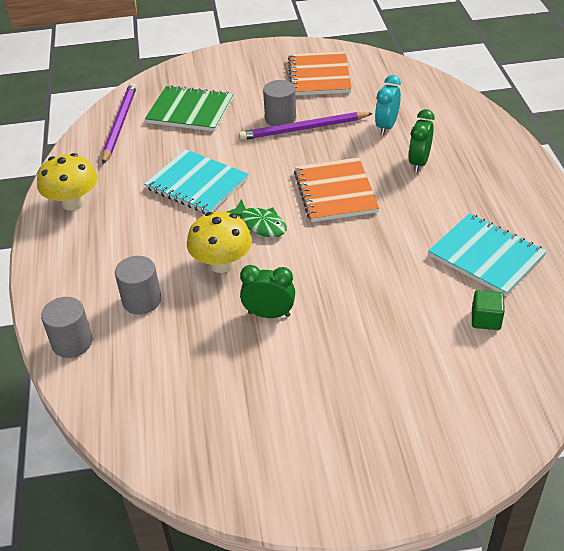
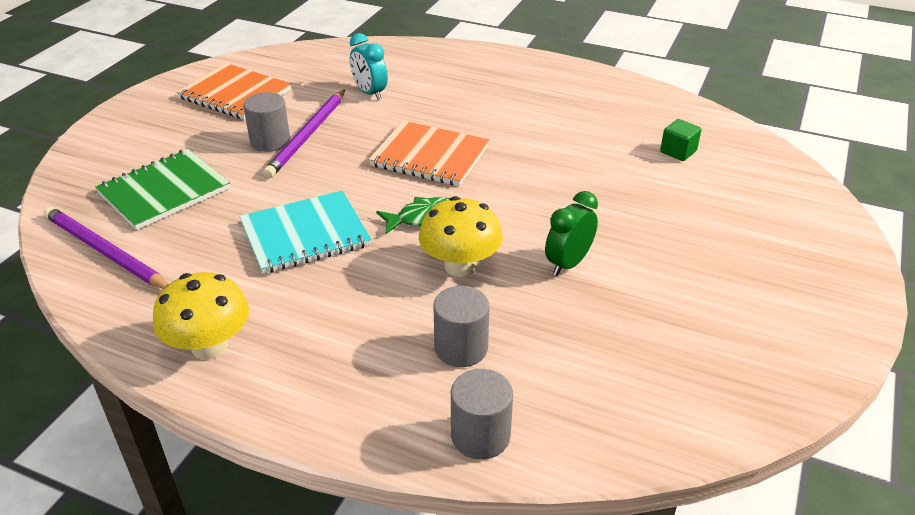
camera: 60 degrees left, 5 degrees down
(419, 163) = (444, 99): green clock -> none
(486, 256) = (602, 120): turquoise notebook -> none

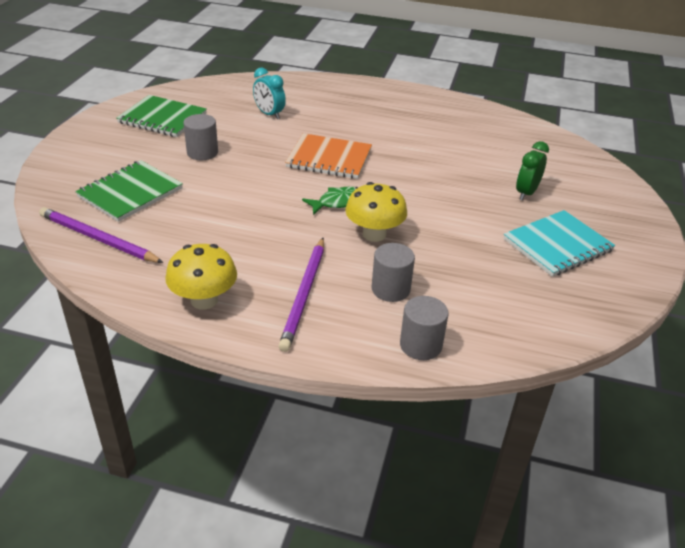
camera: 10 degrees left, 0 degrees up
(235, 94) = (162, 118): orange notebook -> green notebook
(305, 234) = (251, 218): turquoise notebook -> turquoise notebook (557, 245)
(307, 135) = (230, 147): purple pencil -> purple pencil (304, 295)
(568, 263) = (451, 228): green clock -> green clock (526, 193)
(678, 152) = (509, 148): green cube -> none

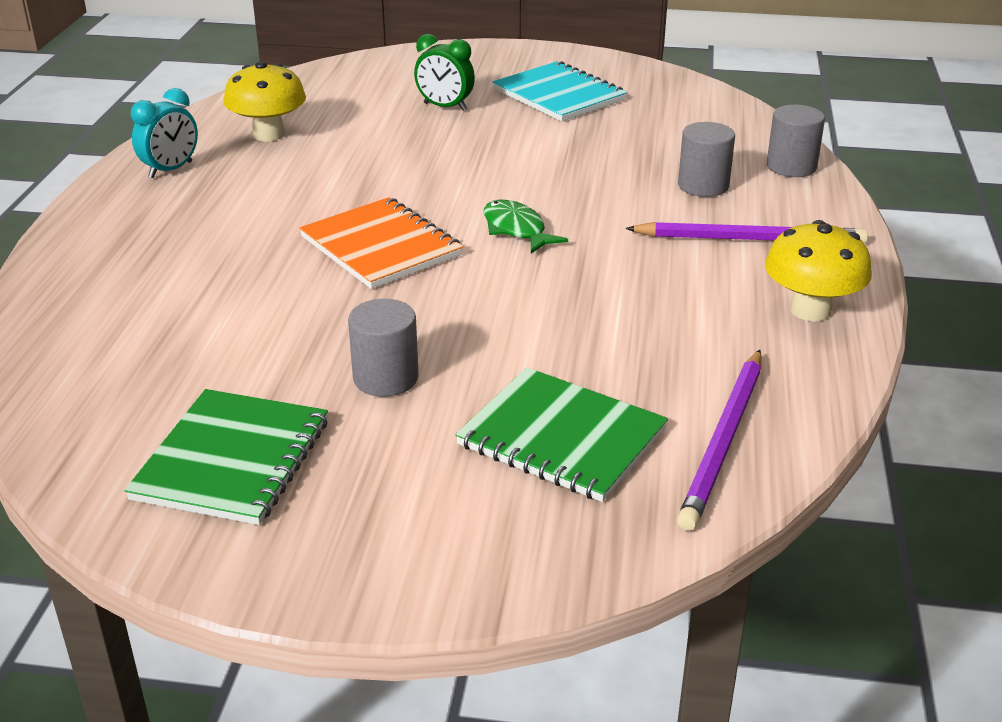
camera: 95 degrees left, 5 degrees down
(269, 114) = (210, 321): turquoise clock -> turquoise clock (171, 170)
(329, 158) = (380, 246): orange notebook -> orange notebook turned 45 degrees counterclockwise
(374, 234) = (589, 200): yellow mushroom -> yellow mushroom (269, 134)

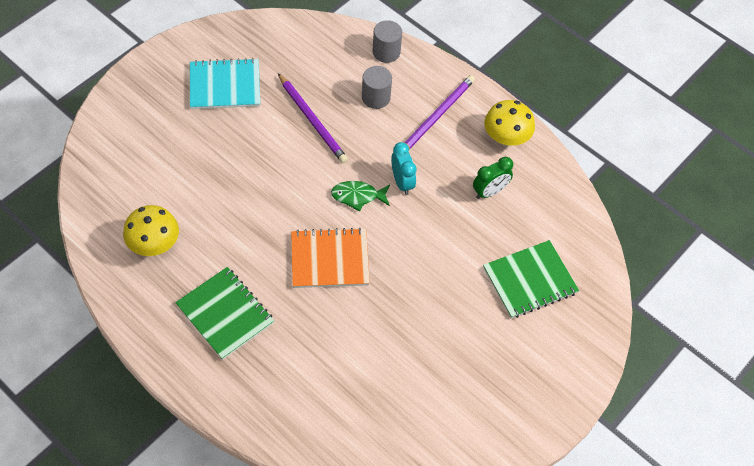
camera: 60 degrees left, 25 degrees up
(171, 170) = (161, 312): turquoise clock -> turquoise clock (402, 182)
(232, 459) = (466, 404): green notebook -> green notebook (225, 314)
(385, 378) = (446, 318): grey cylinder -> none
(445, 107) = (193, 144): green clock -> green clock (489, 192)
(723, 441) = (567, 230): purple pencil -> purple pencil (312, 120)

